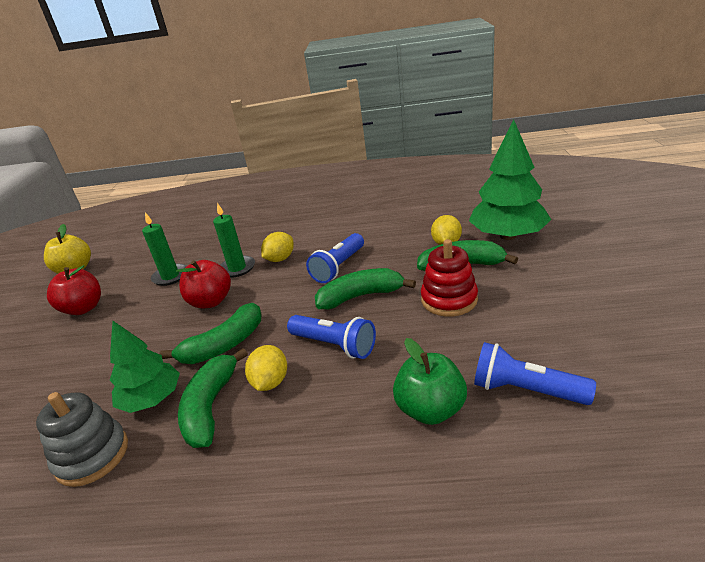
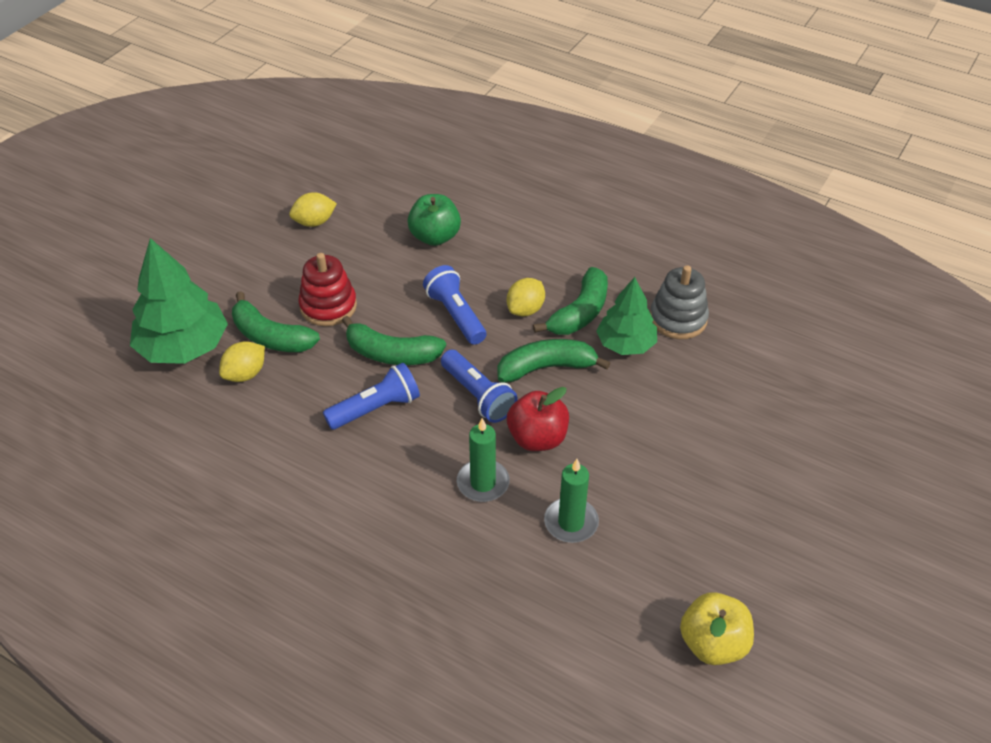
camera: 155 degrees left, 15 degrees up
(83, 308) = (693, 523): red apple -> none
(280, 259) = (425, 467): yellow lemon -> yellow lemon (314, 222)
(525, 390) = (369, 219): blue flashlight -> blue flashlight (478, 395)

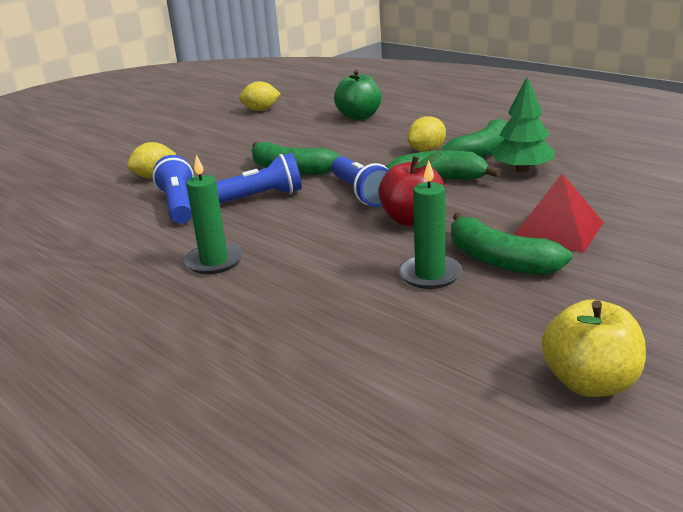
camera: 15 degrees right, 20 degrees down
(183, 347) = (113, 162): green tree -> none
(271, 337) = (189, 159): green banana -> green banana (499, 260)
(328, 306) = (248, 146): red stacking toy -> none
(455, 315) = (359, 152): blue flashlight -> blue flashlight (178, 205)
(483, 483) = (343, 244): green candle -> green candle (214, 261)
(669, 446) = (557, 230): none -> red pyramid
(678, 319) = (580, 158): grey stacking toy -> none

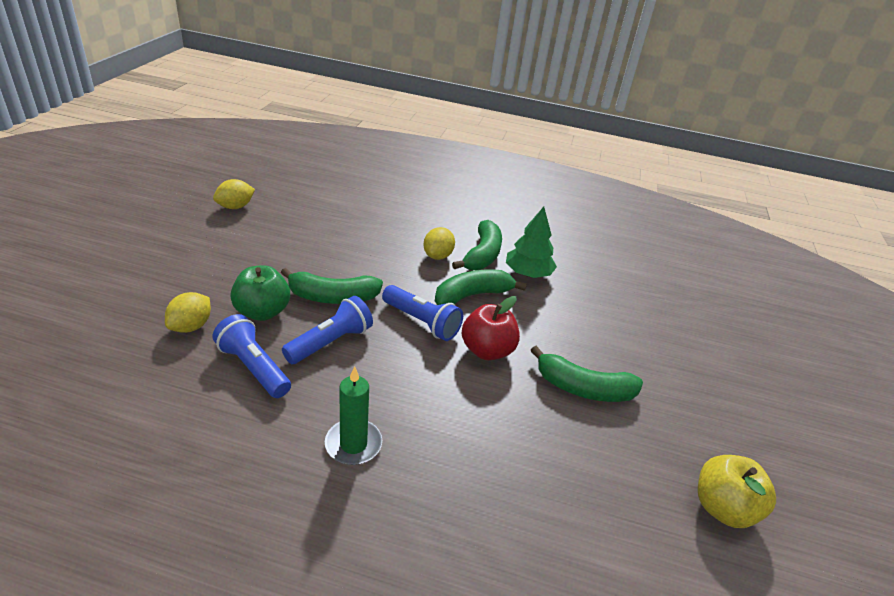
camera: 35 degrees left, 10 degrees up
(359, 116) = (344, 212): green apple -> green apple (262, 312)
(430, 275) = (546, 417): green candle -> none
(557, 230) = (598, 344): red pyramid -> none

